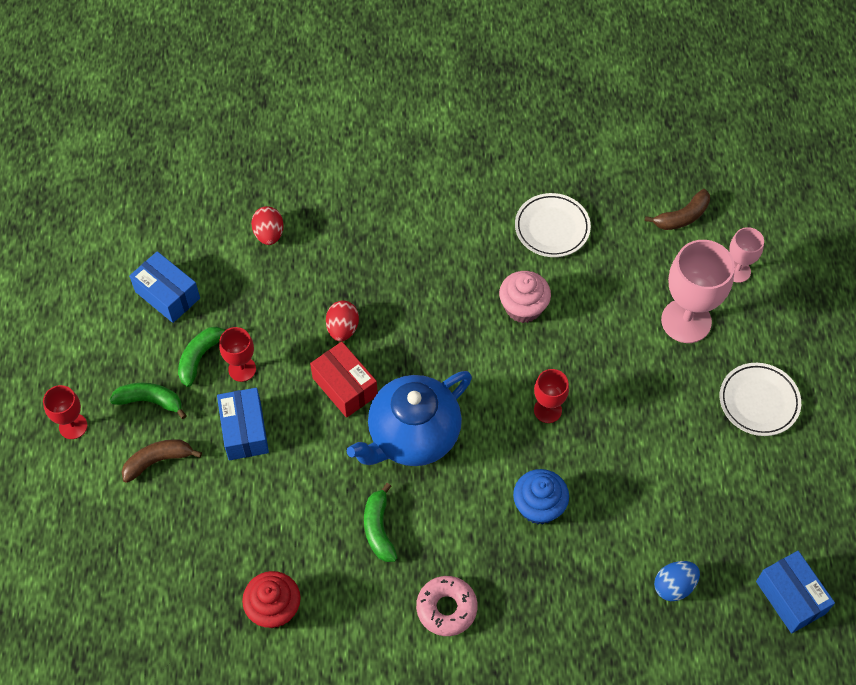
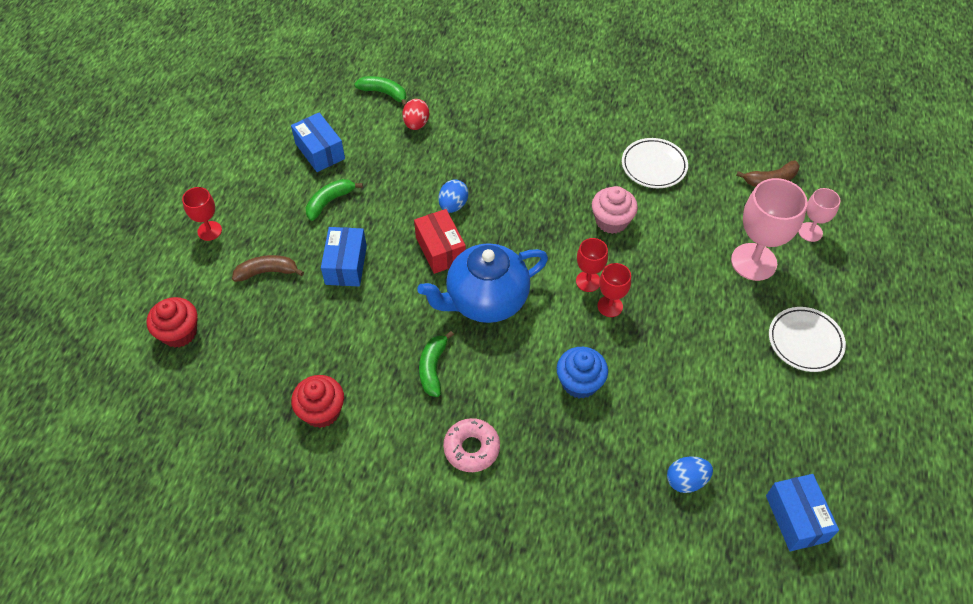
camera: 15 degrees right, 5 degrees down
(83, 558) = (179, 333): none -> red cupcake
(150, 401) = (277, 226): green banana -> green banana (384, 93)
(242, 369) = (360, 218): red goblet -> red goblet (588, 281)
(343, 329) = (453, 205): red egg -> blue egg

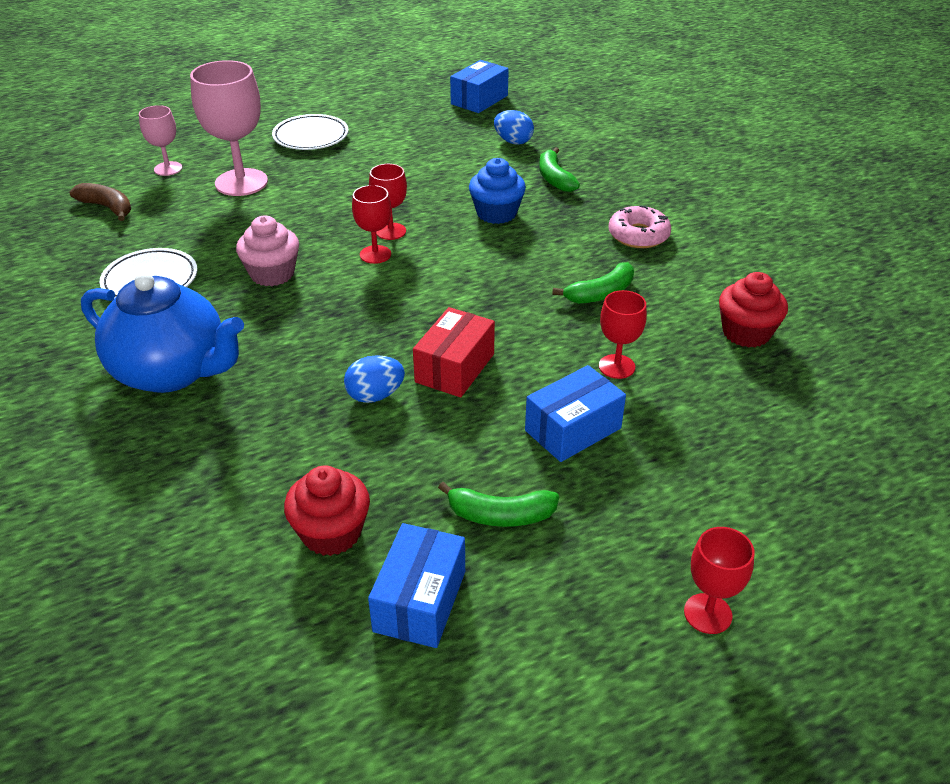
camera: 130 degrees left, 15 degrees down
(179, 333) = (857, 508): red cupcake -> red cupcake (331, 532)
(267, 272) = (676, 493): brown banana -> none
(366, 320) = (616, 366): none -> red goblet
(384, 93) = (208, 613): green banana -> green banana (554, 178)
(416, 124) = (252, 523): red egg -> none
(485, 300) = (481, 302): blue teapot -> blue teapot (172, 372)

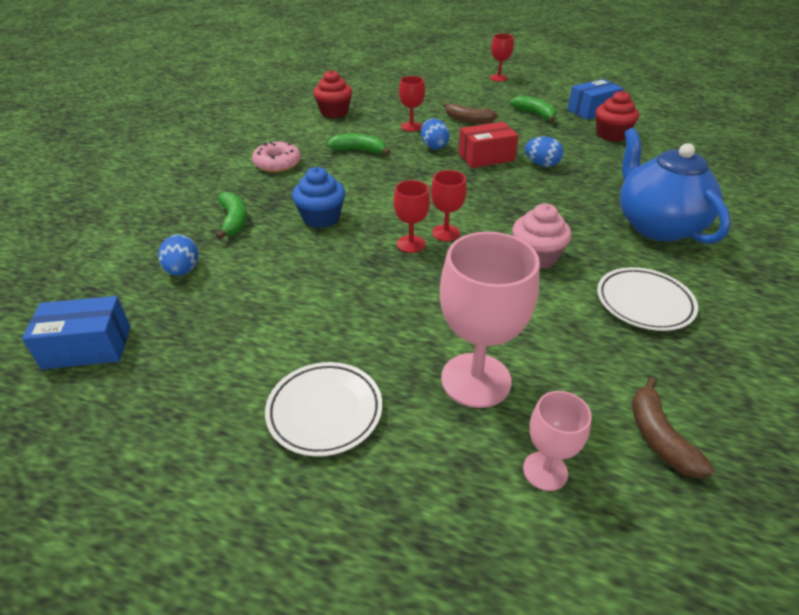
camera: 135 degrees left, 0 degrees up
(537, 349) = (434, 146): none -> blue egg
(554, 178) = (234, 220): green banana -> green banana turned 45 degrees counterclockwise
(573, 429) = (467, 120): blue box -> brown banana

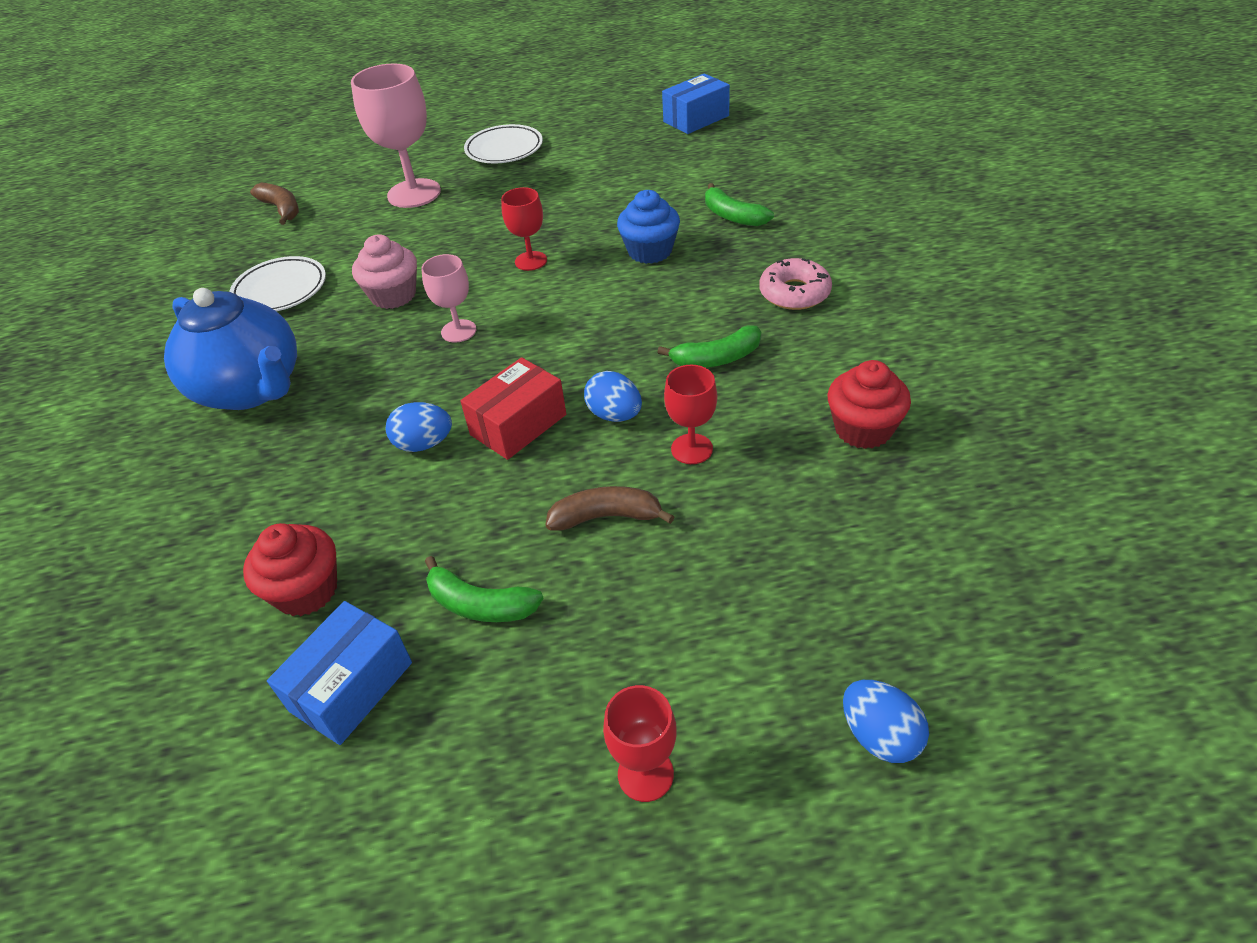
camera: 155 degrees right, 5 degrees up
(183, 270) = (709, 169): blue egg -> blue egg (880, 736)
(445, 233) = (502, 285): red goblet -> none
(545, 471) = (355, 173): pink goblet -> pink goblet (458, 331)

